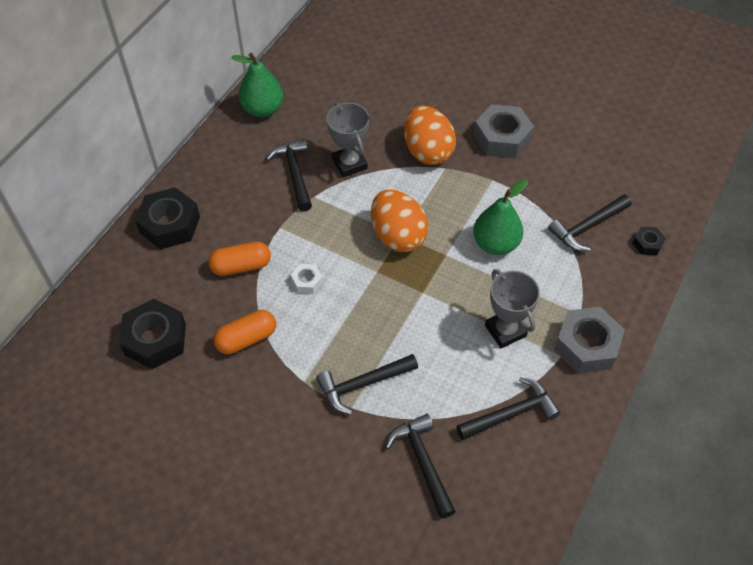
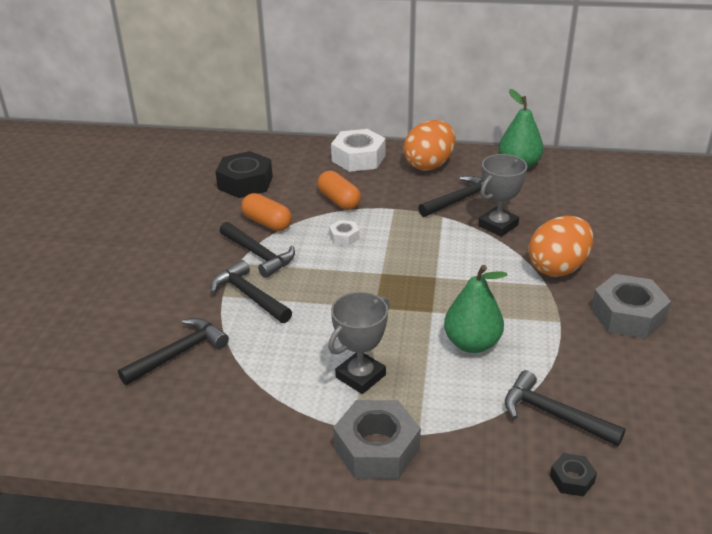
camera: 70 degrees right, 20 degrees down
(170, 224) = (358, 158): black nut -> white nut
(398, 236) = (433, 275): orange egg -> orange egg (429, 165)
(511, 414) = (257, 403): black hammer -> black hammer (258, 255)

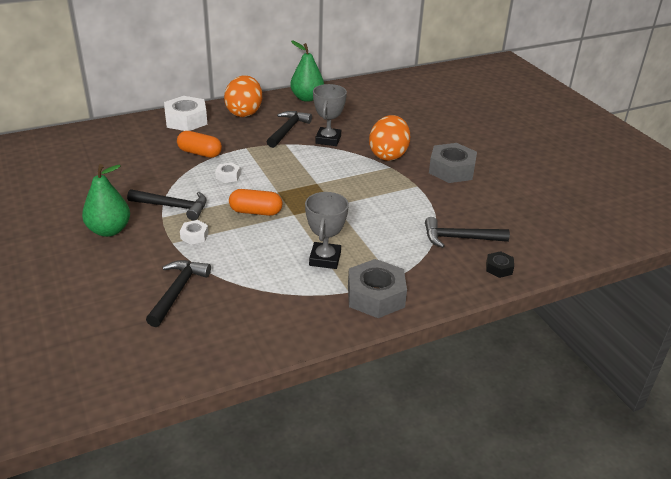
camera: 35 degrees left, 0 degrees up
(245, 183) = (109, 160): black nut -> none
(249, 296) = (194, 236): black hammer -> white nut
(267, 223) = (157, 183): orange capsule -> orange capsule (256, 212)
(472, 343) = (377, 215): green pear -> green pear (109, 230)

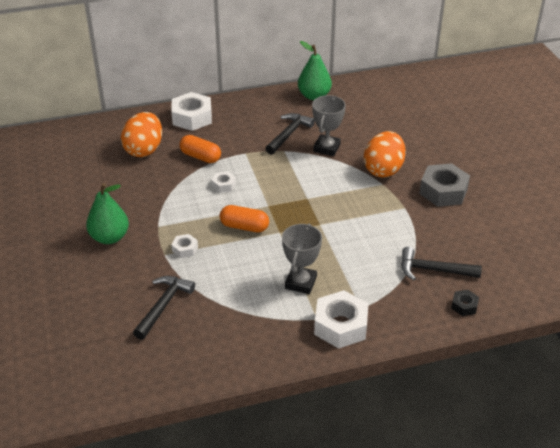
camera: 10 degrees right, 5 degrees up
(173, 207) = (169, 216): black hammer -> none
(244, 112) = (249, 111): orange egg -> orange egg (144, 150)
(376, 296) = (340, 326): grey nut -> white nut

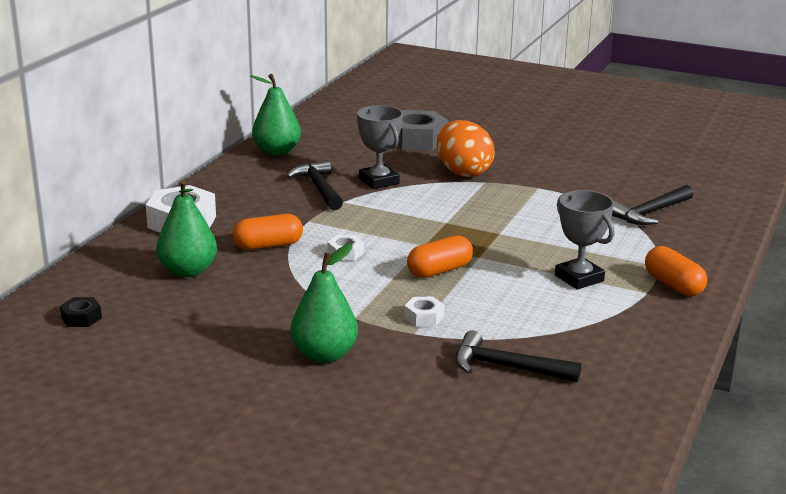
camera: 50 degrees left, 15 degrees down
(144, 150) = (188, 271): orange egg -> green pear
(163, 306) = (507, 367): black hammer -> black hammer turned 45 degrees counterclockwise
(340, 326) = (673, 285): white nut -> orange capsule
(443, 191) = (542, 163): grey nut -> grey nut (417, 139)
(464, 306) = (719, 221): black nut -> black nut (81, 318)

